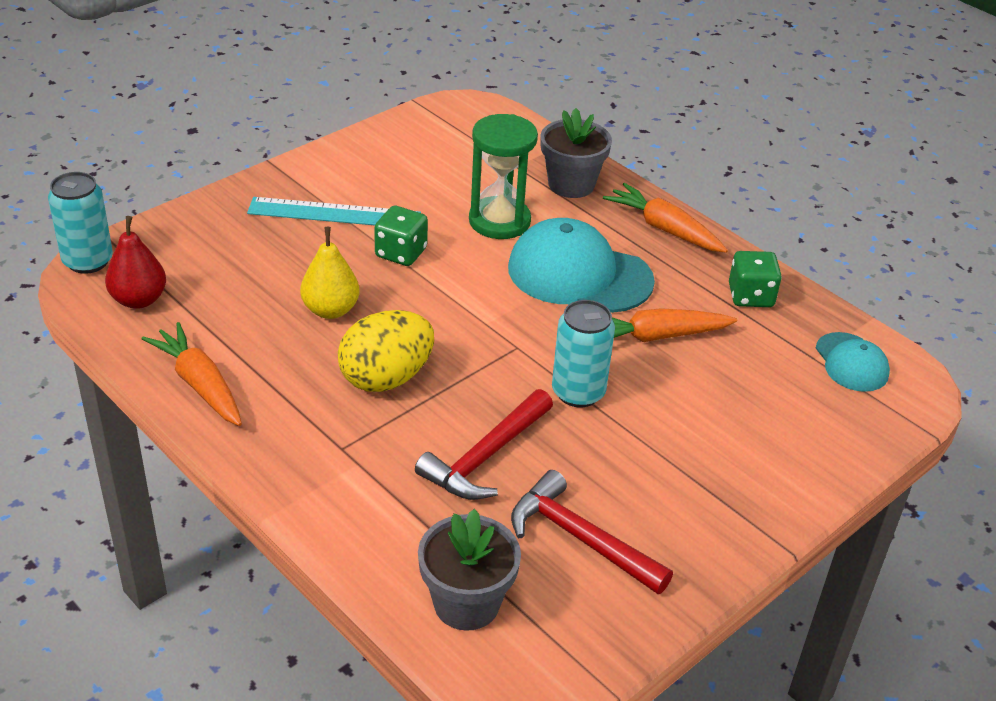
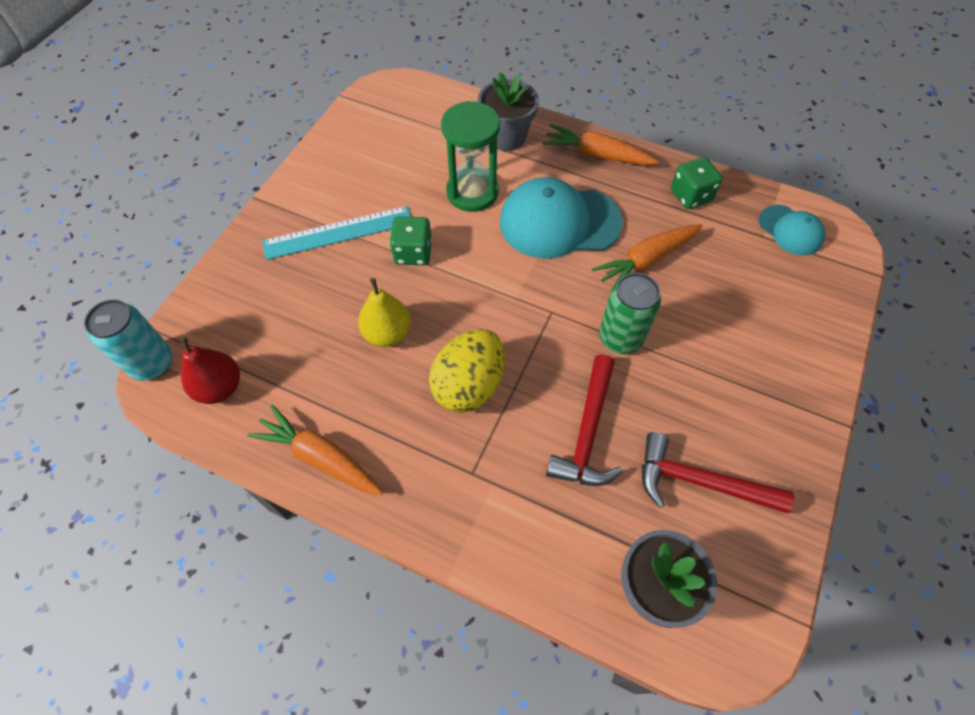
camera: 20 degrees left, 20 degrees up
(578, 392) = (620, 338): turquoise can -> green can

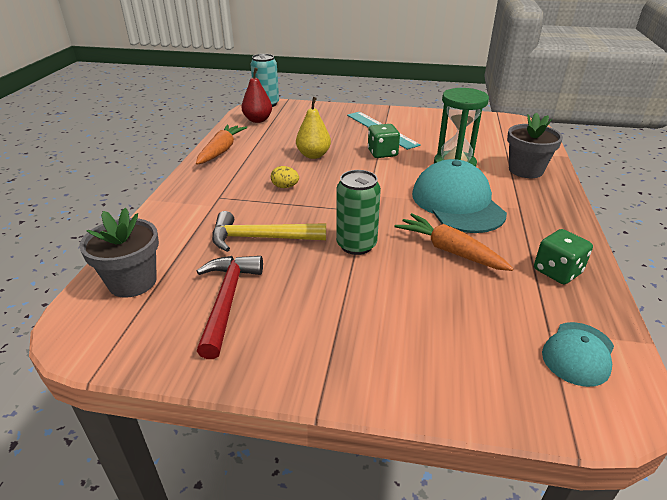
camera: 75 degrees right, 25 degrees down
(469, 385) = (285, 187): yellow egg -> yellow egg, size x0.46
(587, 433) = (260, 238): red hammer -> yellow hammer
(596, 155) = (552, 212): orange carrot -> none

